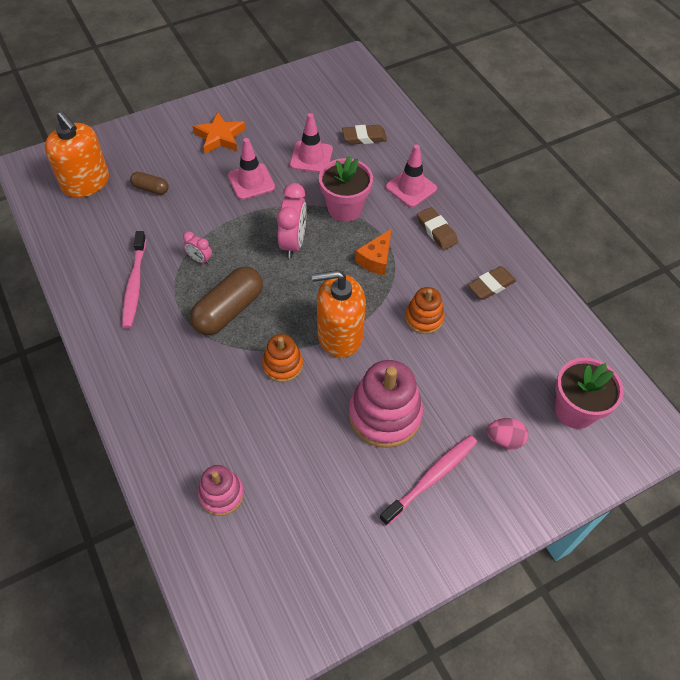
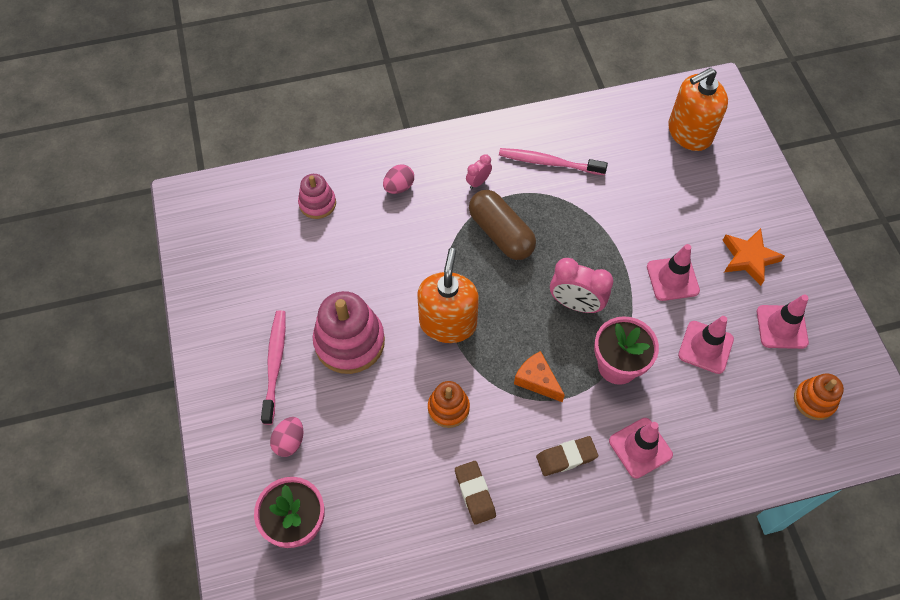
camera: 105 degrees right, 5 degrees up
(151, 189) = (674, 186): brown capsule -> none
(185, 414) = (399, 187): none -> pink egg
(200, 259) = (569, 217): pink clock -> pink clock (478, 182)
(280, 116) = (781, 327): none -> pink traffic cone
(282, 365) = (427, 268): orange stacking toy -> orange stacking toy (814, 400)
(364, 137) = (735, 415): brown eraser -> none
(431, 478) = (275, 364): pink toothbrush -> pink toothbrush turned 150 degrees counterclockwise

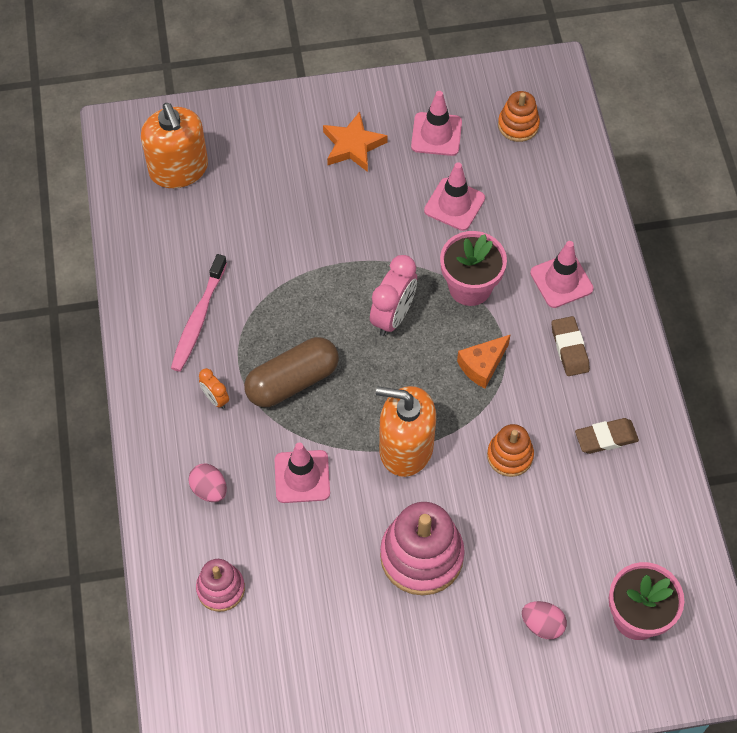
camera: 85 degrees left, 0 degrees up
(275, 364) = (445, 641): pink toothbrush -> none
(478, 182) = (215, 399): pink clock -> orange clock
(672, 279) = (370, 219): pink traffic cone -> pink traffic cone (302, 477)

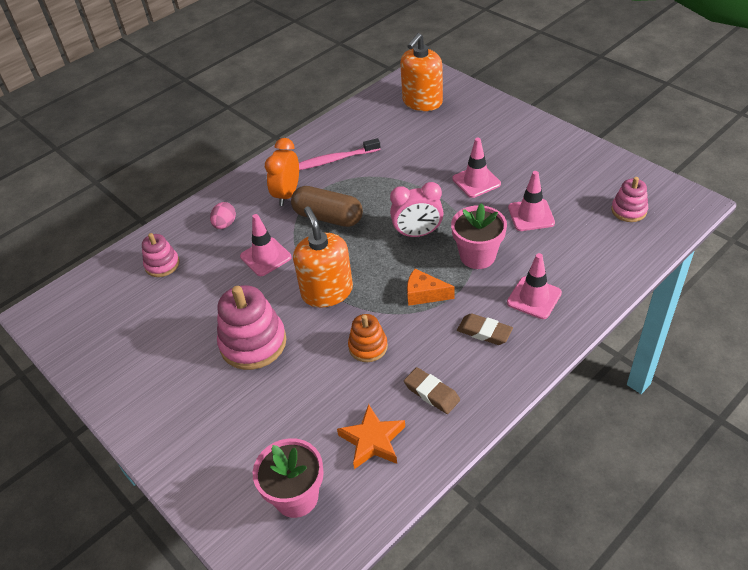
camera: 60 degrees right, 15 degrees down
(215, 399) = (287, 194): orange clock -> orange clock, size x1.87
(353, 146) = (519, 152): orange star -> orange star (372, 440)
(436, 134) = (572, 179): pink traffic cone -> pink traffic cone (476, 181)
(518, 125) = (629, 210): orange stacking toy -> pink stacking toy
(542, 625) = (247, 439): pink egg -> none
(569, 348) = (484, 332): brown eraser -> brown eraser turned 75 degrees clockwise

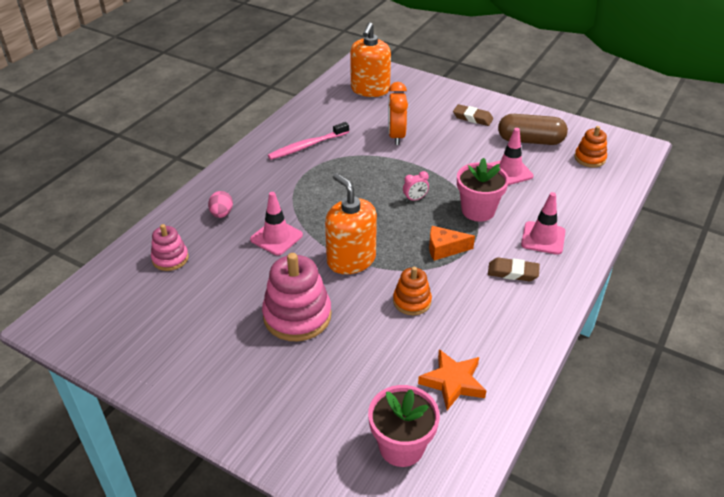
camera: 20 degrees left, 5 degrees down
(287, 194) = (274, 180): orange clock -> orange clock (396, 136)
(328, 217) = (323, 195): brown capsule -> brown capsule (530, 140)
(417, 234) = (415, 199): pink clock -> pink clock, size x0.53
(431, 393) = (489, 331): brown eraser -> brown eraser (472, 118)
(476, 181) = (449, 150): pink traffic cone -> none
(629, 210) = (589, 158): pink stacking toy -> orange stacking toy

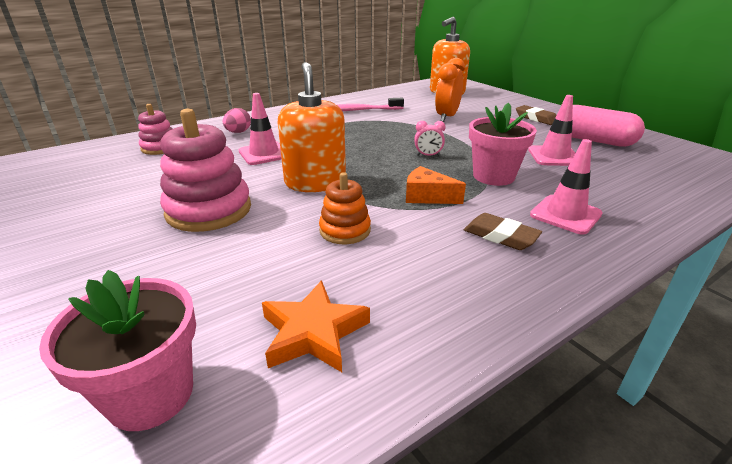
camera: 25 degrees right, 10 degrees down
(530, 140) = (594, 140): brown capsule -> pink capsule
(589, 158) = (668, 164): orange stacking toy -> none

